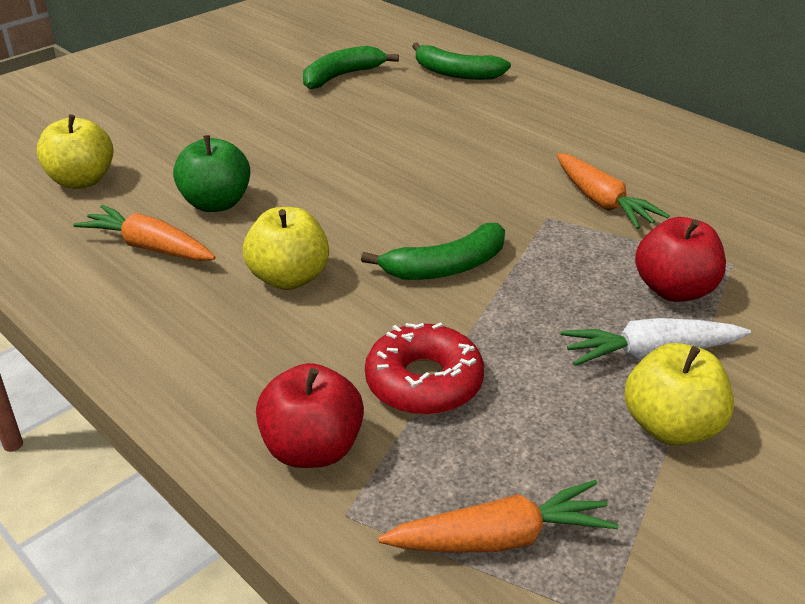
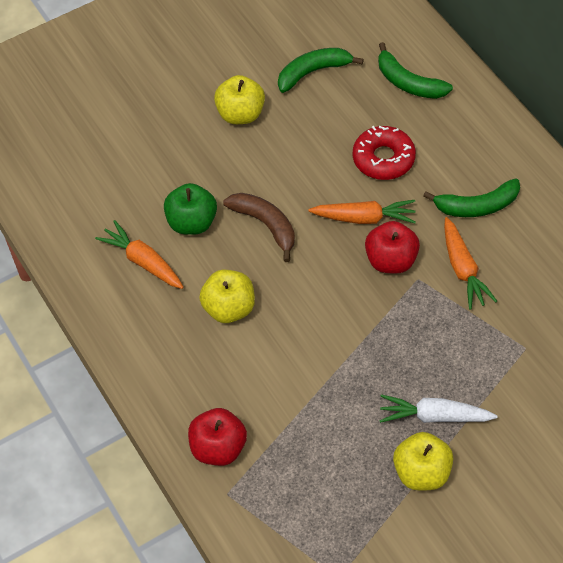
camera: 15 degrees right, 20 degrees up
(82, 181) = (101, 180): yellow apple -> yellow apple (240, 114)
(321, 194) = (266, 225): none -> brown banana
(424, 382) = (291, 412): red donut -> red donut (383, 159)
(446, 267) = (332, 317): green banana -> green banana (477, 206)
(500, 538) = (302, 524): orange carrot -> orange carrot (364, 218)
(674, 290) = (474, 366): red apple -> red apple (391, 260)

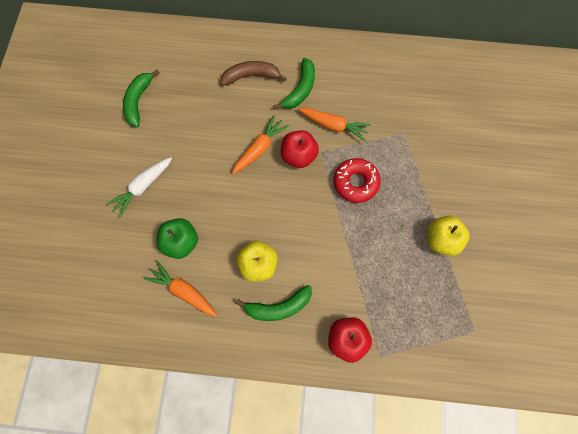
camera: 55 degrees left, 15 degrees up
(143, 261) = (183, 291): orange carrot -> orange carrot turned 45 degrees clockwise
(240, 114) = (130, 160): yellow apple -> none
(266, 225) = (219, 203): brown banana -> brown banana (251, 76)
(383, 159) = (230, 110): red donut -> red donut (355, 183)
(408, 83) = (192, 61): green banana -> green banana (278, 307)
(434, 416) = (412, 208): white carrot -> white carrot (143, 187)

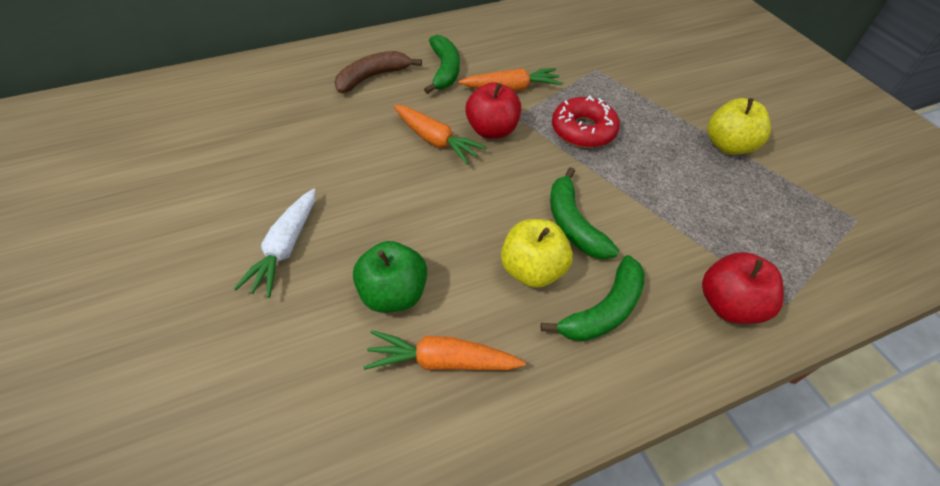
camera: 30 degrees left, 20 degrees down
(138, 101) = (222, 151): green banana -> green banana (573, 224)
(260, 148) = (435, 140): orange carrot -> orange carrot turned 120 degrees clockwise

